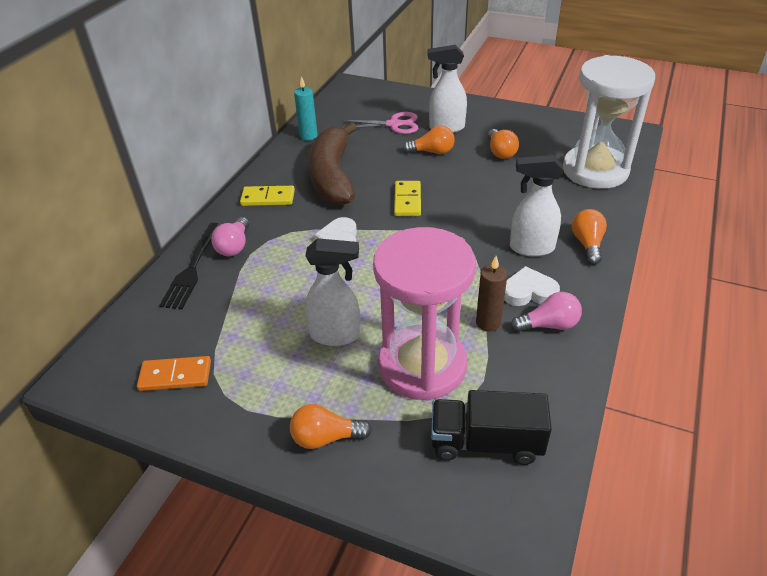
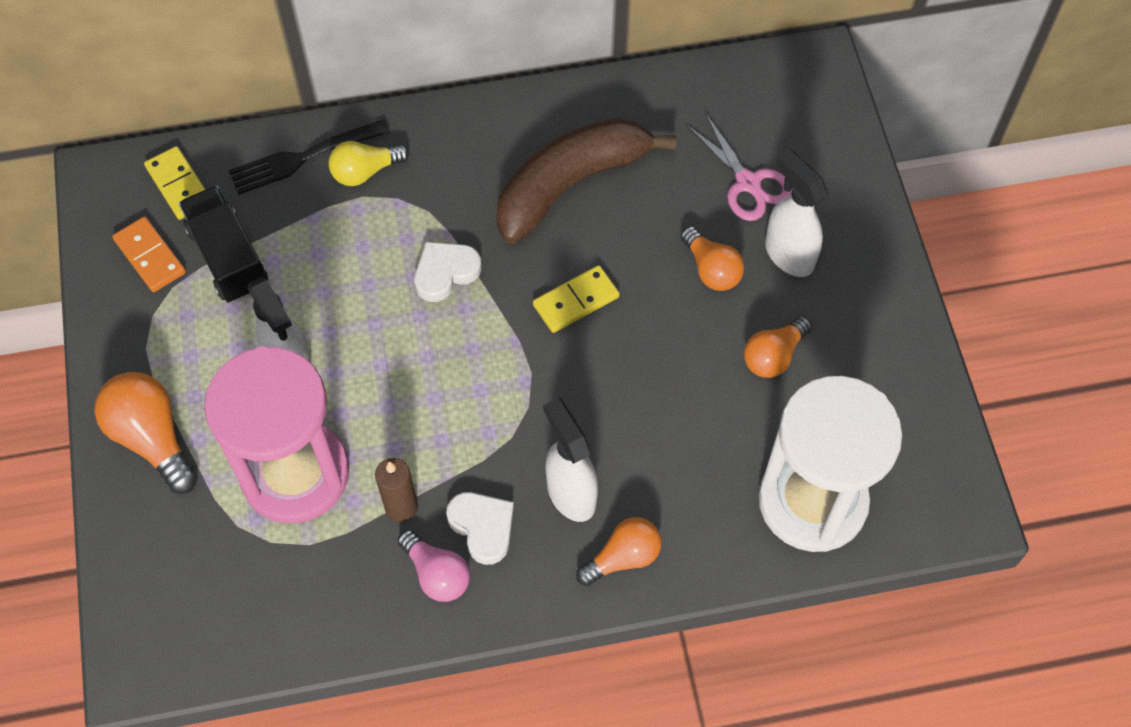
camera: 55 degrees right, 20 degrees up
(234, 246) = (365, 171): pink light bulb -> yellow light bulb
(268, 198) = (475, 144): yellow domino -> yellow domino (179, 185)
(308, 136) = (642, 98): turquoise candle -> none
(326, 437) = (152, 438): orange light bulb -> orange light bulb, size x1.51
(486, 442) = (227, 586): black truck -> black truck (228, 258)

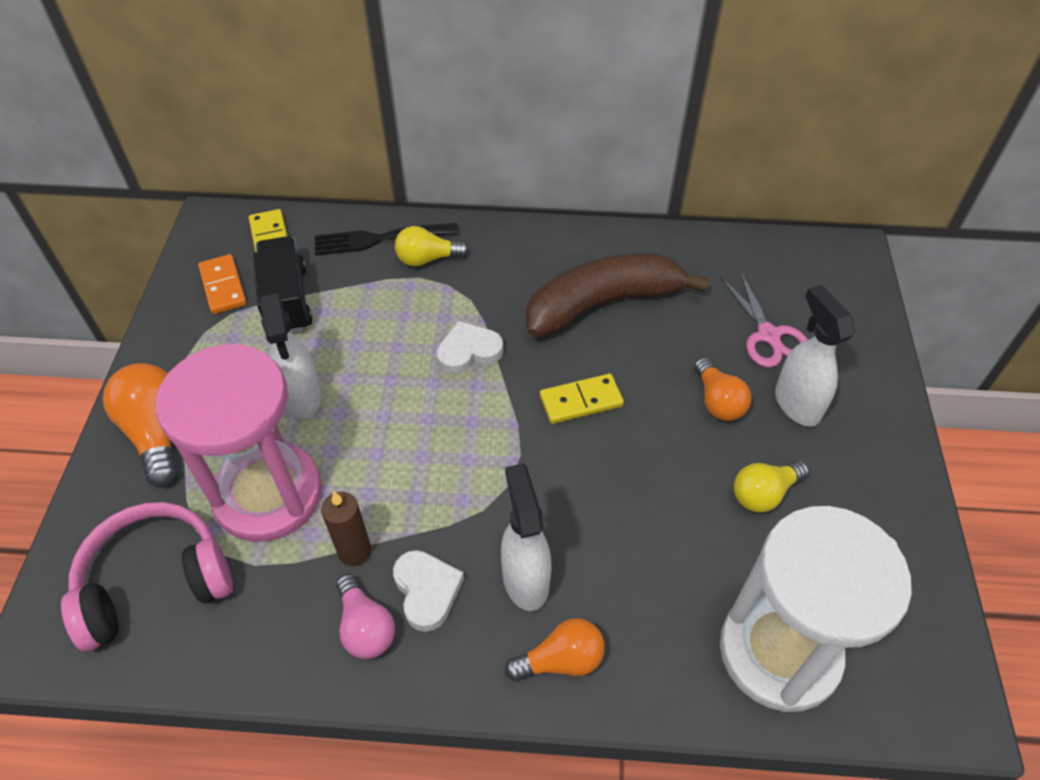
camera: 15 degrees right, 10 degrees down
(220, 585) = (155, 583): none -> pink headphones
(773, 356) = (764, 493): orange light bulb -> yellow light bulb

